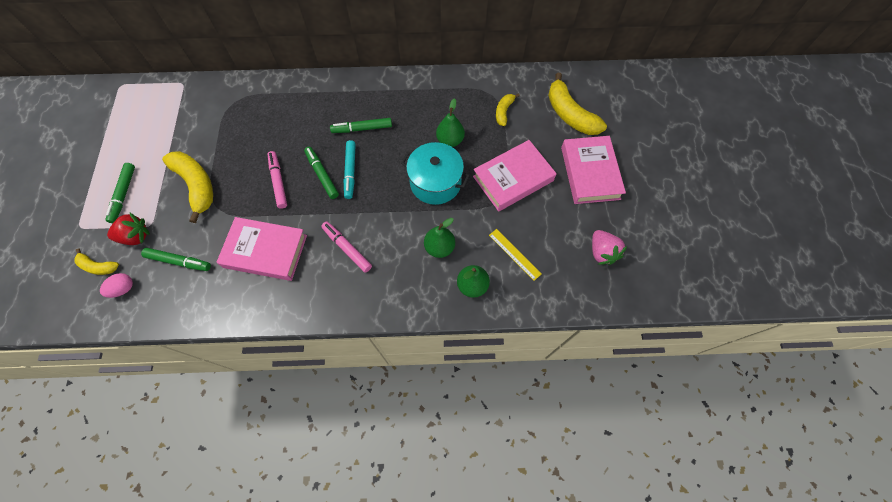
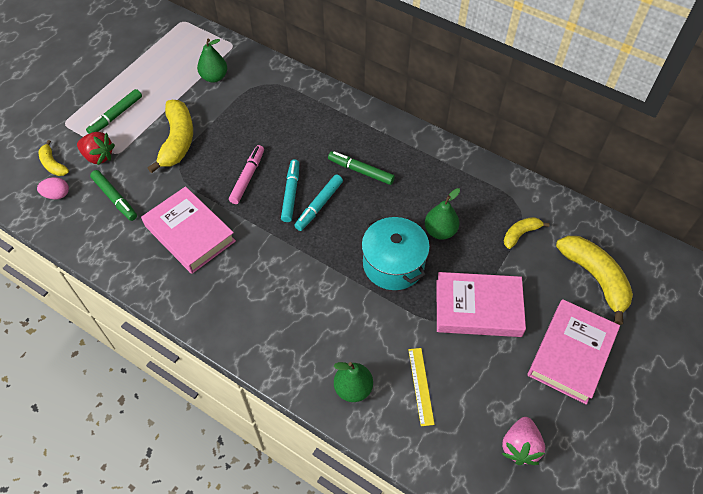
camera: 35 degrees right, 10 degrees down
(322, 175) = (291, 193): green marker -> turquoise marker
(347, 248) = (262, 275): pink marker -> none
(439, 247) = (349, 330): green pear -> green pear (214, 77)
(570, 114) = (595, 278): yellow banana -> yellow banana turned 150 degrees clockwise

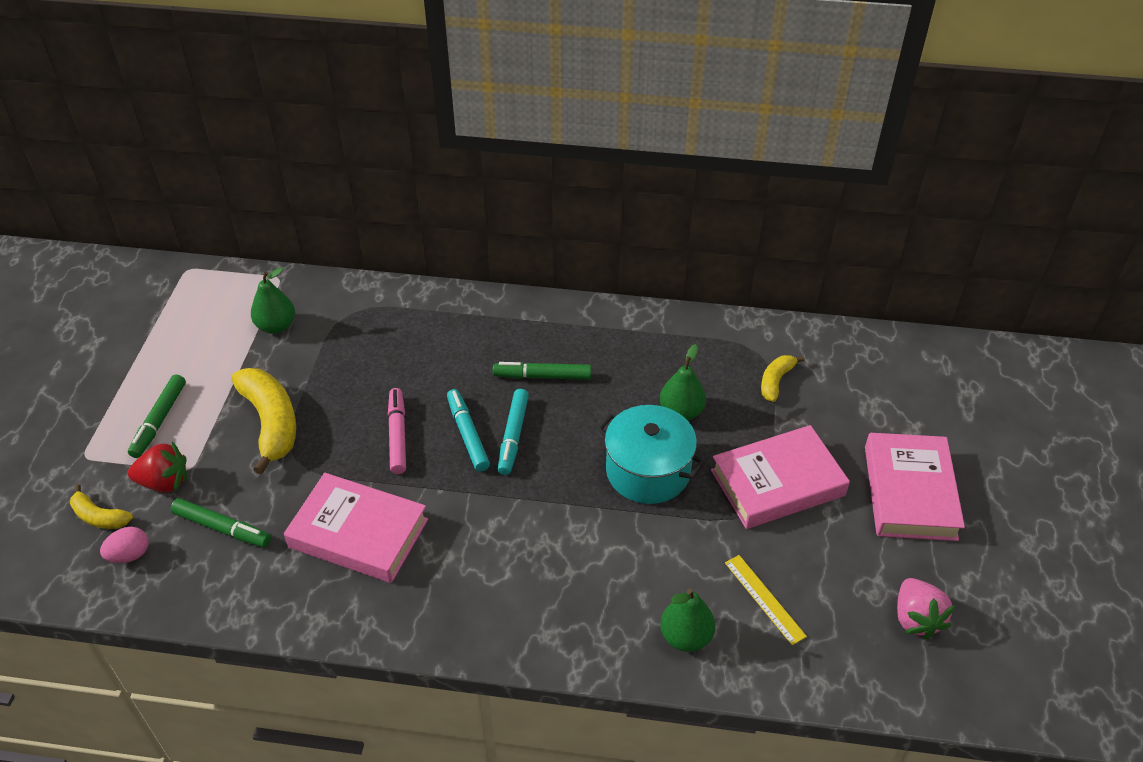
camera: 25 degrees left, 10 degrees down
(595, 278) = (886, 399): yellow banana -> none

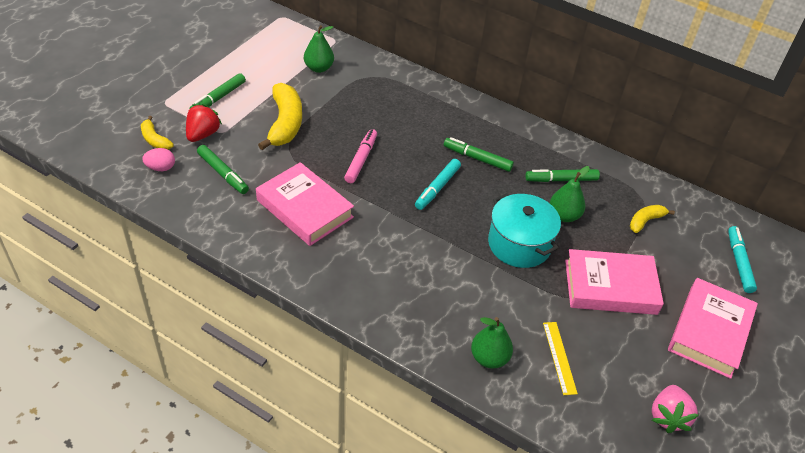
camera: 20 degrees right, 0 degrees up
(164, 482) = (203, 134): red strawberry -> red strawberry turned 90 degrees counterclockwise
(468, 434) = (407, 176): turquoise marker -> turquoise marker (739, 263)
(655, 365) = (561, 179): none -> green marker

